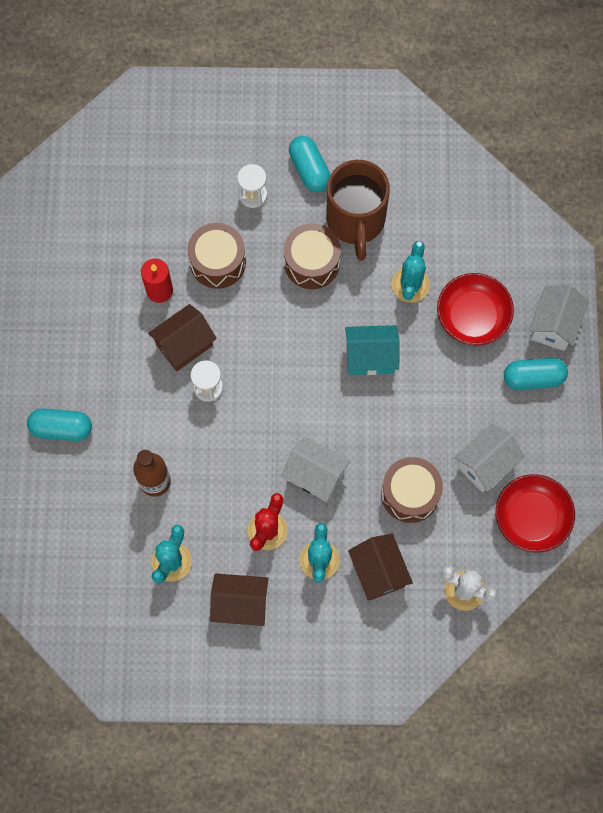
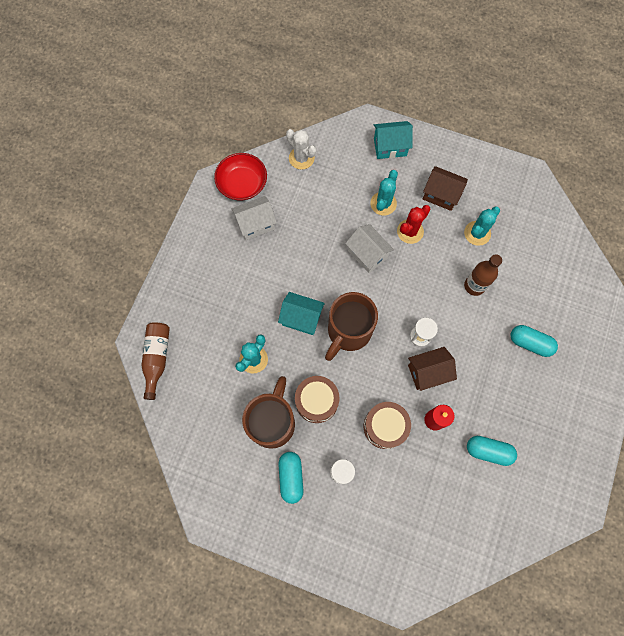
camera: 160 degrees left, 0 degrees up
(303, 360) = (348, 332): none -> brown mug
(340, 657) = (390, 147): none -> turquoise house
(378, 571) = (349, 185): brown house -> none
(410, 494) = (311, 223): brown drum -> none
(472, 316) = (221, 321): red bowl -> none
(530, 245) = (157, 358): none -> brown bottle
(533, 378) = (200, 267): turquoise capsule -> turquoise capsule (488, 451)
(554, 325) = (169, 296): white house -> none

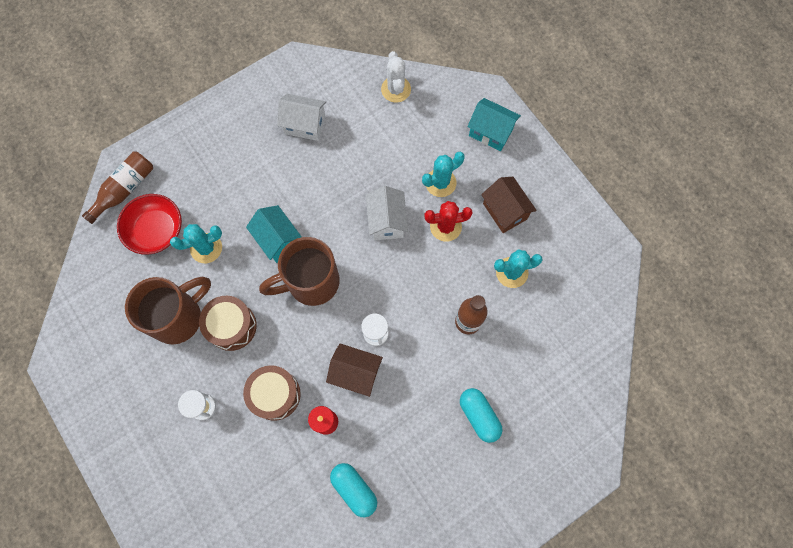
camera: 35 degrees right, 0 degrees up
(242, 184) = (321, 79): red bowl -> red bowl (156, 230)
(291, 477) = (155, 379): turquoise capsule -> none

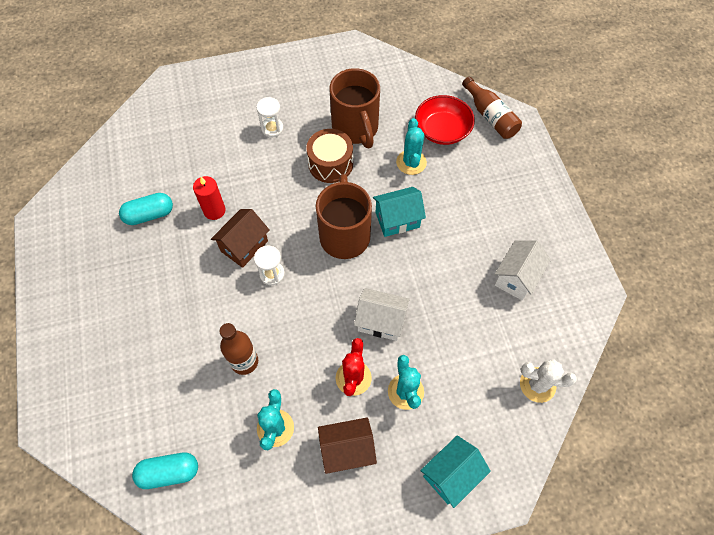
camera: 110 degrees right, 10 degrees down
(275, 394) = (256, 180): brown drum -> none
(479, 415) = (152, 337): turquoise capsule -> turquoise capsule (169, 472)

